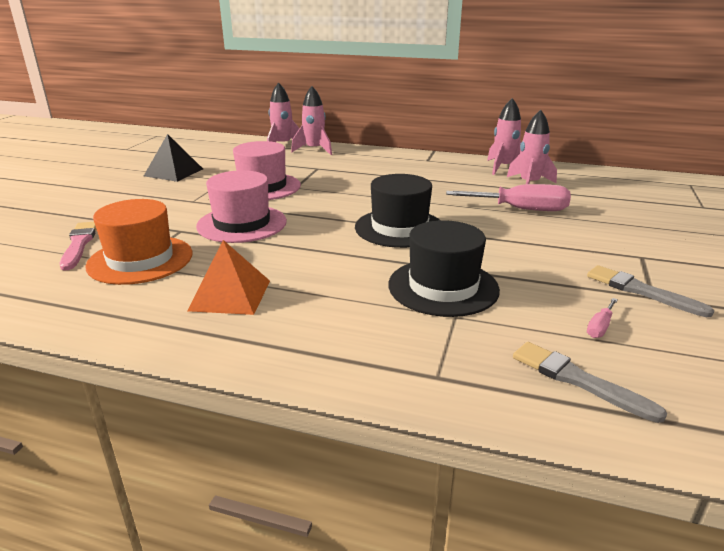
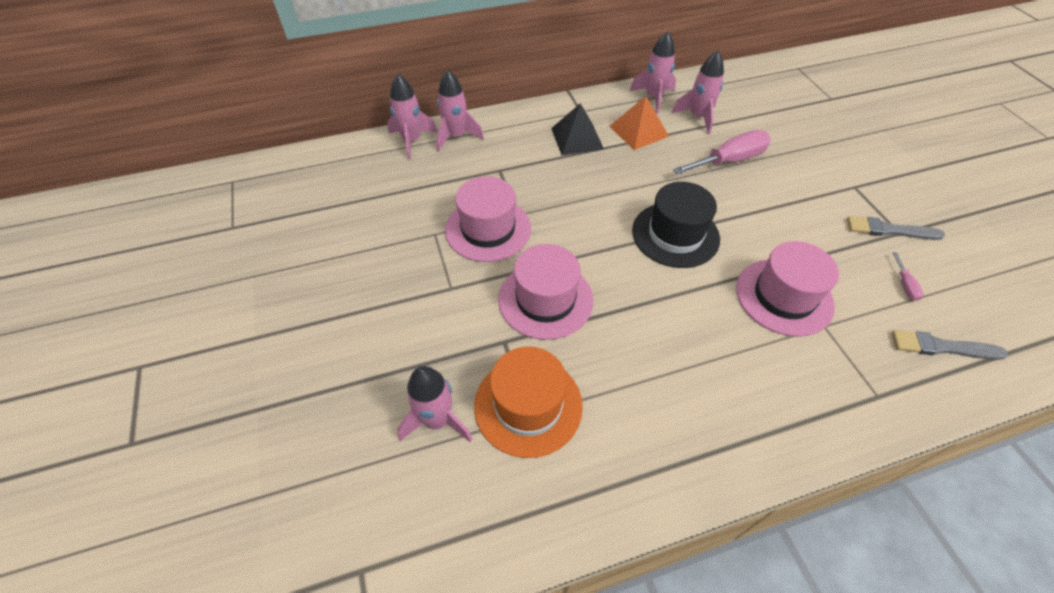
camera: 35 degrees left, 25 degrees up
(79, 244) = (437, 420): pink brush -> pink rocket
(174, 172) = (360, 247): black pyramid -> black pyramid (577, 138)
(230, 295) = (660, 402): orange pyramid -> orange pyramid (638, 131)
(443, 287) = (784, 296): black hat -> pink hat

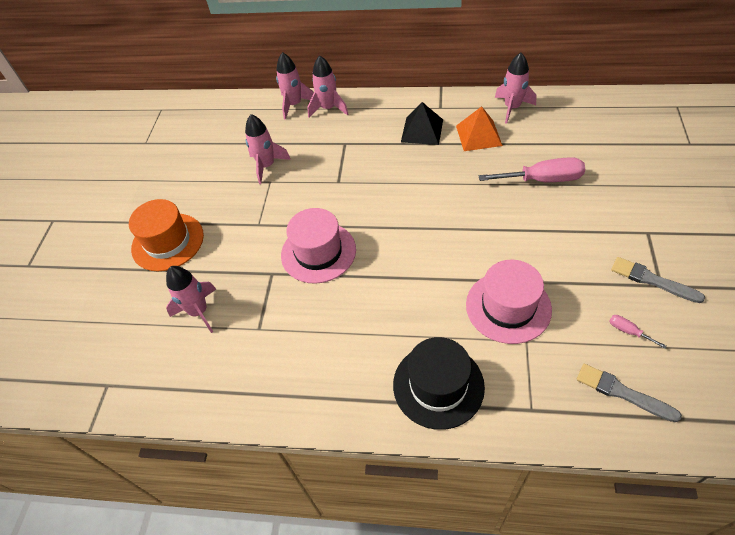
camera: 30 degrees right, 0 degrees up
(488, 229) = (309, 188): pink hat -> none
(528, 405) = (261, 322): orange hat -> orange hat (168, 242)
(675, 234) = (451, 231): black hat -> black hat (438, 385)
(698, 117) = (541, 134): pink rocket -> pink rocket (267, 166)
(905, 285) = (628, 331): pink screwdriver -> pink screwdriver turned 105 degrees clockwise

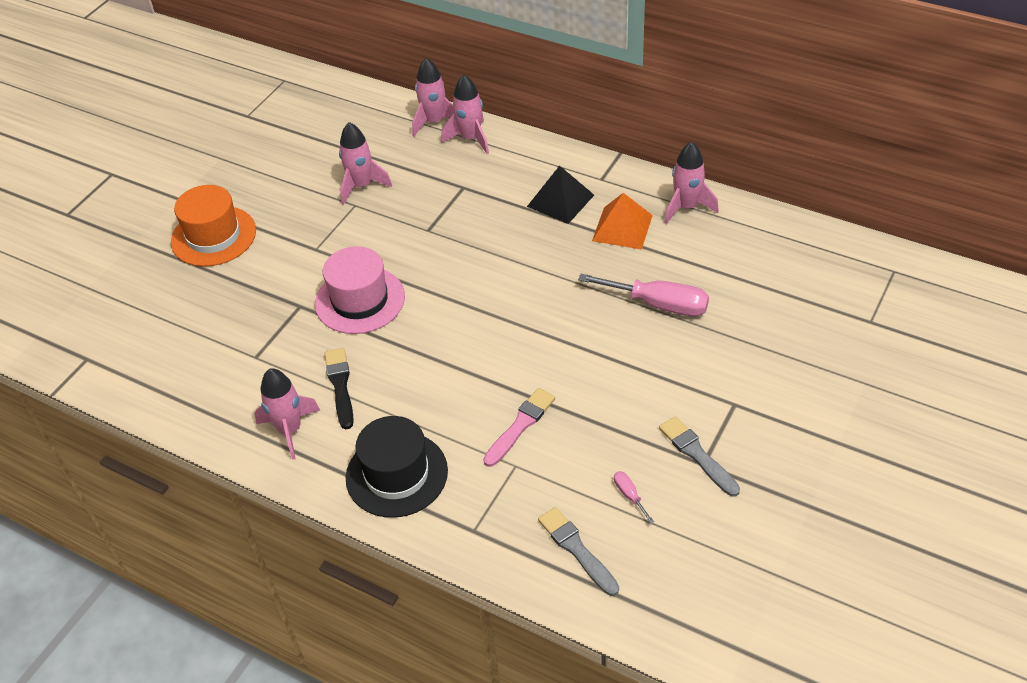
camera: 20 degrees right, 5 degrees down
(199, 312) = (207, 319): pink rocket -> pink rocket (290, 430)
(345, 327) = (340, 386): none -> black brush
(508, 307) = (520, 426): pink hat -> pink brush

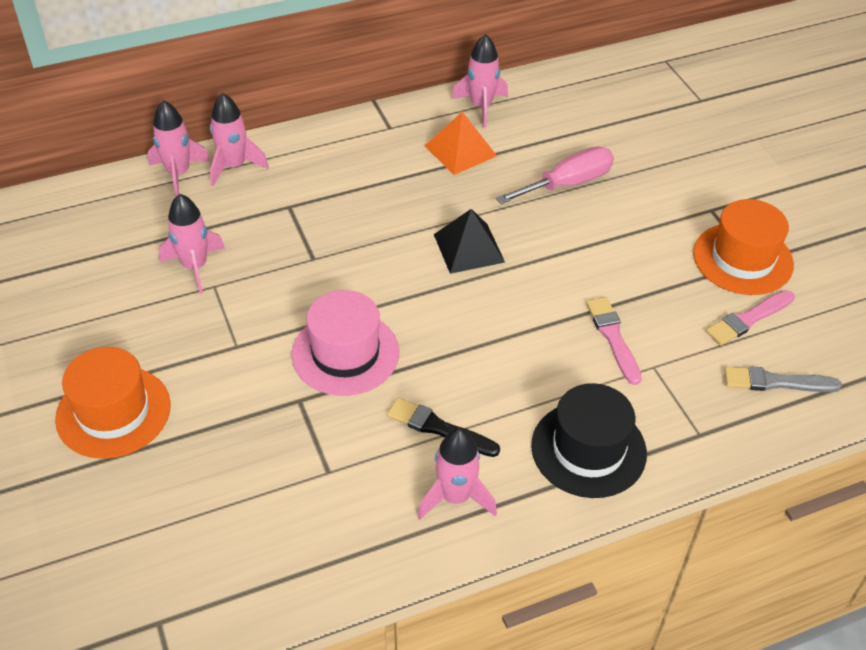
camera: 55 degrees left, 0 degrees up
(560, 200) = (384, 163): black pyramid -> black pyramid (469, 248)
(629, 495) = (748, 319): pink screwdriver -> pink brush
(697, 455) = (742, 259): grey brush -> orange hat

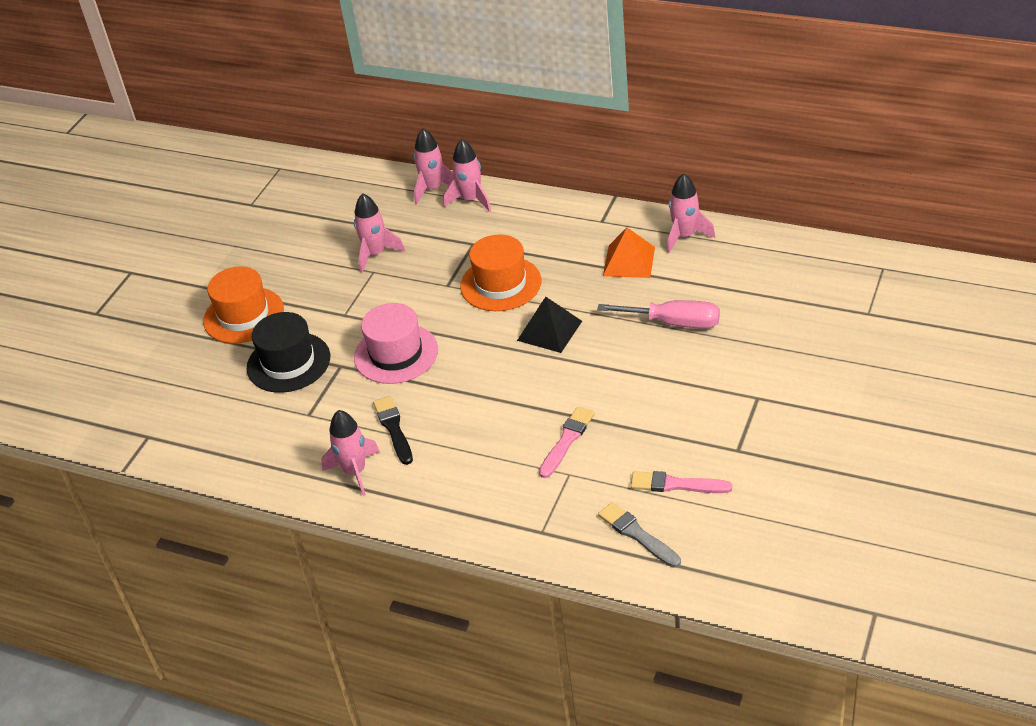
camera: 50 degrees right, 5 degrees down
(588, 449) = (462, 495): black hat -> black hat (288, 362)
(742, 259) = (731, 444): orange hat -> orange hat (500, 284)

